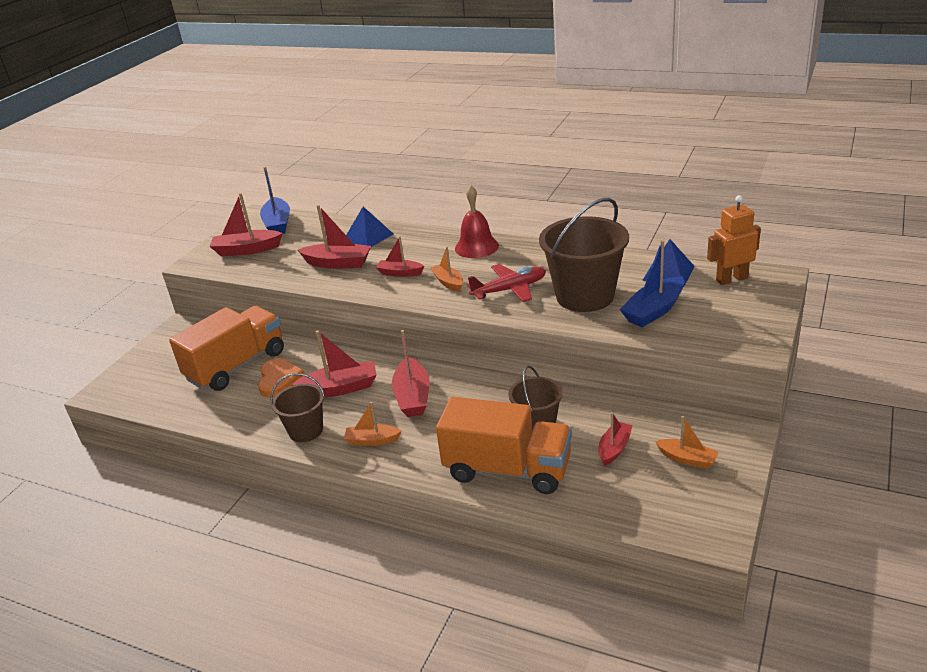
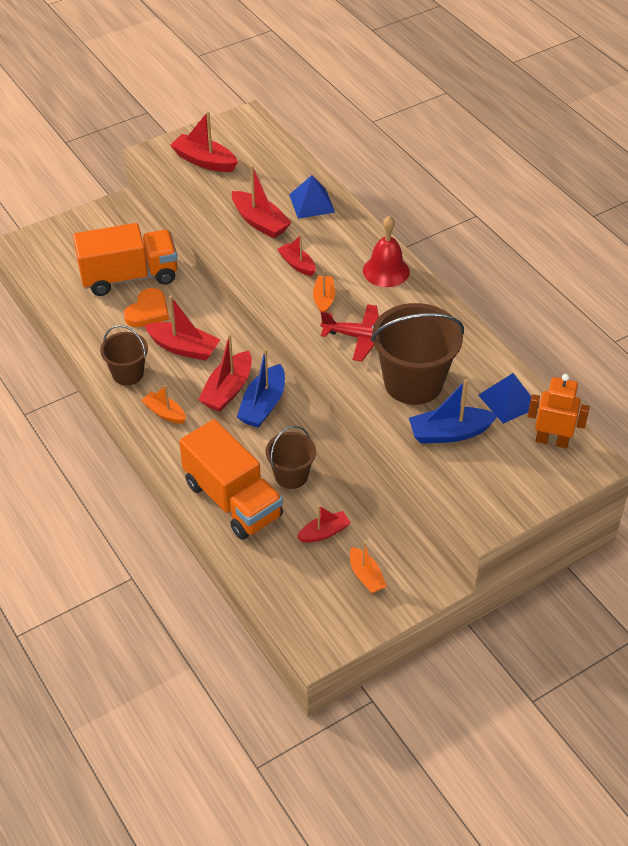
camera: 30 degrees right, 15 degrees up
(278, 224) = (254, 141): blue boat -> blue boat (263, 405)

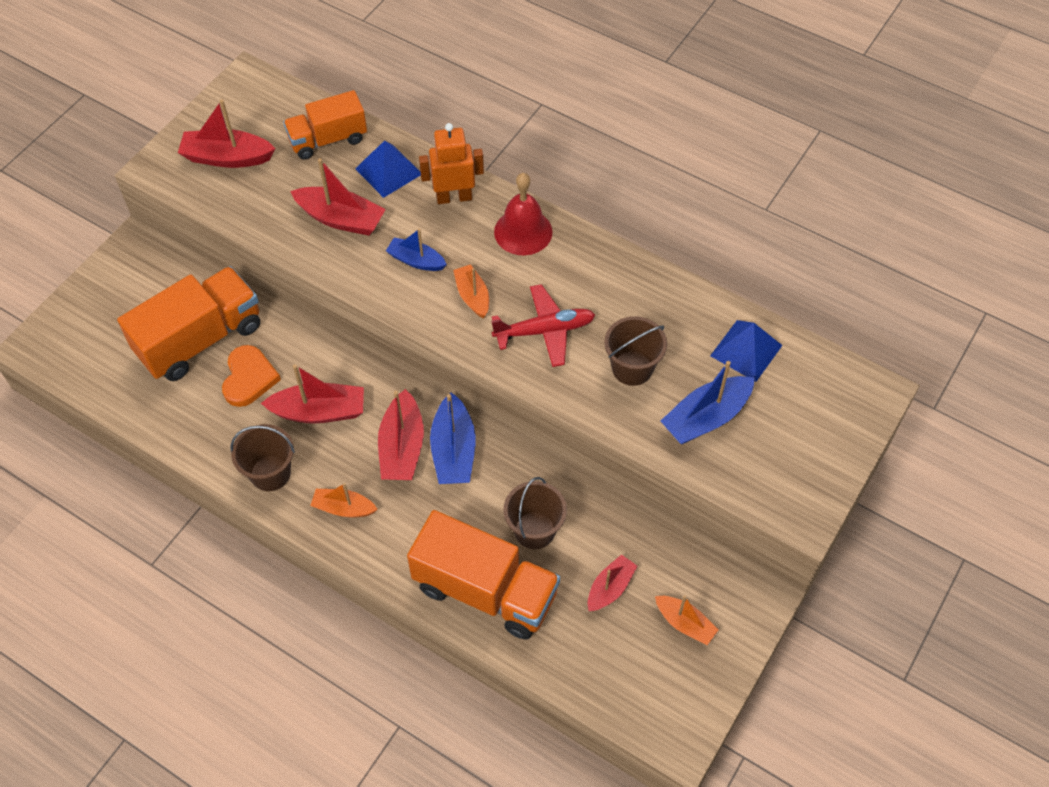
camera: 25 degrees left, 10 degrees up
(281, 171) = (328, 139): none -> orange truck
(297, 264) = (416, 260): red boat -> blue boat
(413, 382) = (632, 368): brown bucket -> brown bucket, size x0.57
(552, 441) = (818, 383): orange robot -> orange robot (454, 197)

